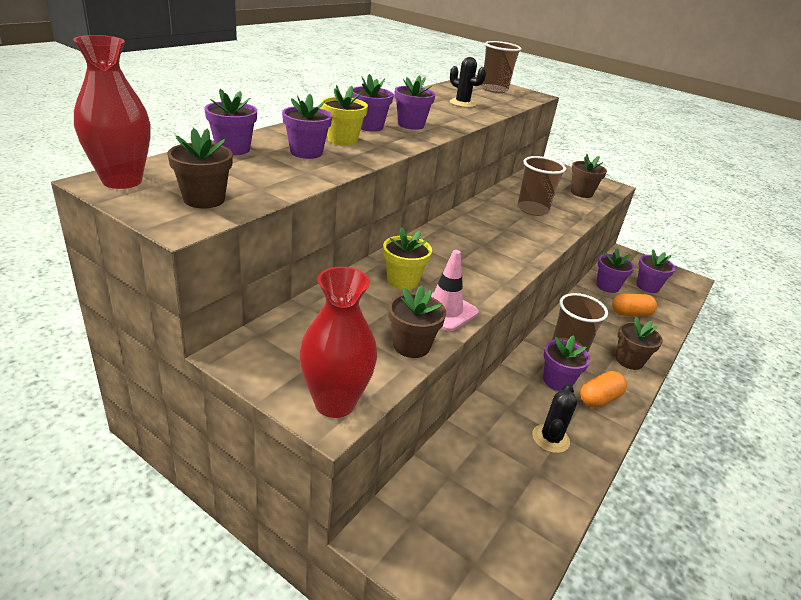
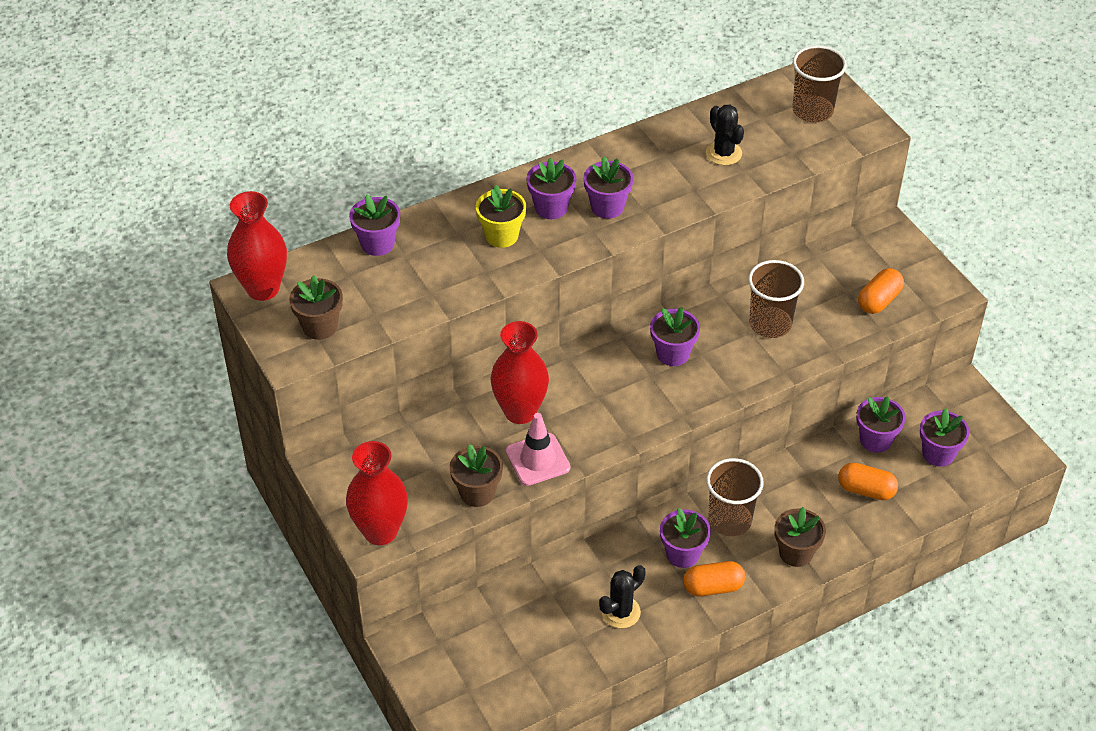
camera: 30 degrees right, 15 degrees up
(306, 152) = (448, 258): purple flower pot -> purple flower pot (673, 354)
(403, 281) = (520, 411): yellow flower pot -> red vase
(581, 193) = (879, 300): brown flower pot -> orange capsule

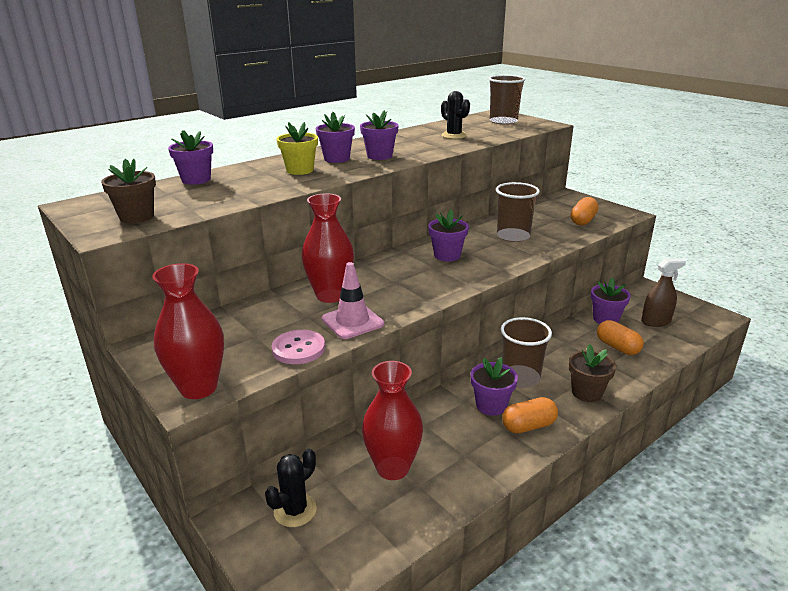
camera: 10 degrees left, 20 degrees down
(263, 289) = (87, 204): red vase -> red vase (393, 468)
(477, 493) = (298, 349): brown flower pot -> pink button
(621, 612) = (451, 457): black cactus -> black cactus (295, 510)
(866, 490) = (617, 347): orange capsule -> orange capsule turned 45 degrees clockwise
(938, 454) = (656, 321): purple flower pot -> brown spray bottle

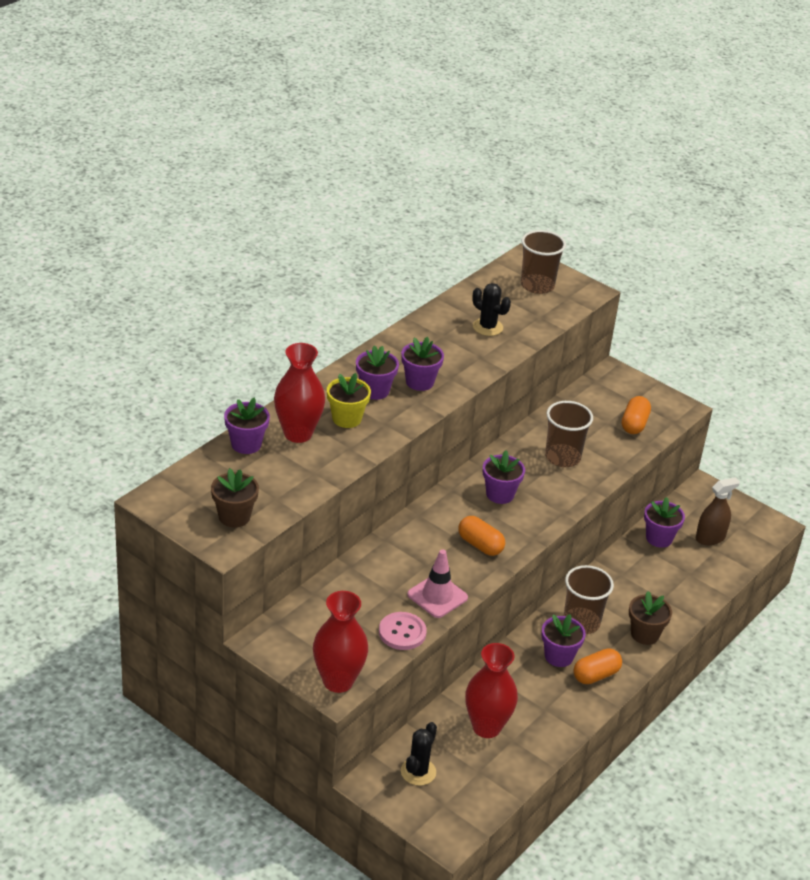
camera: 15 degrees left, 10 degrees up
(330, 296) = (402, 563): red vase -> red vase (298, 434)
(617, 347) = (672, 576): orange capsule -> orange capsule (480, 545)

